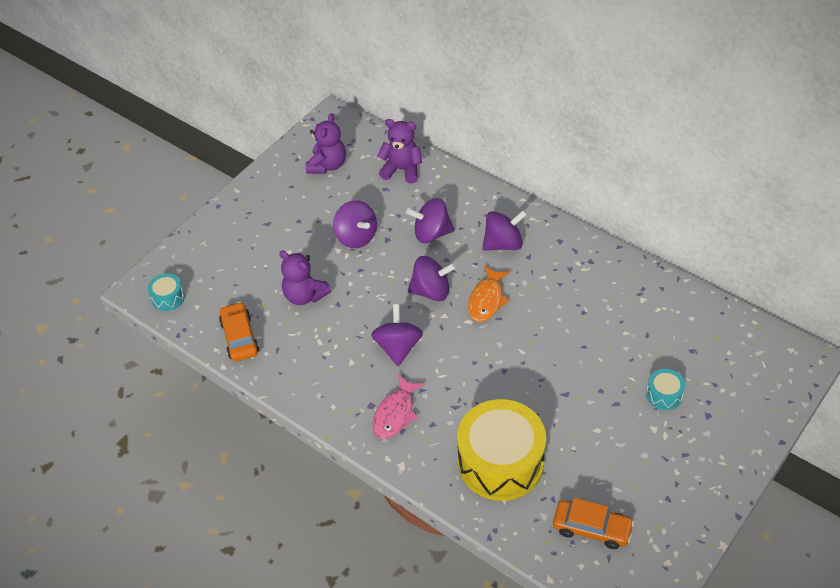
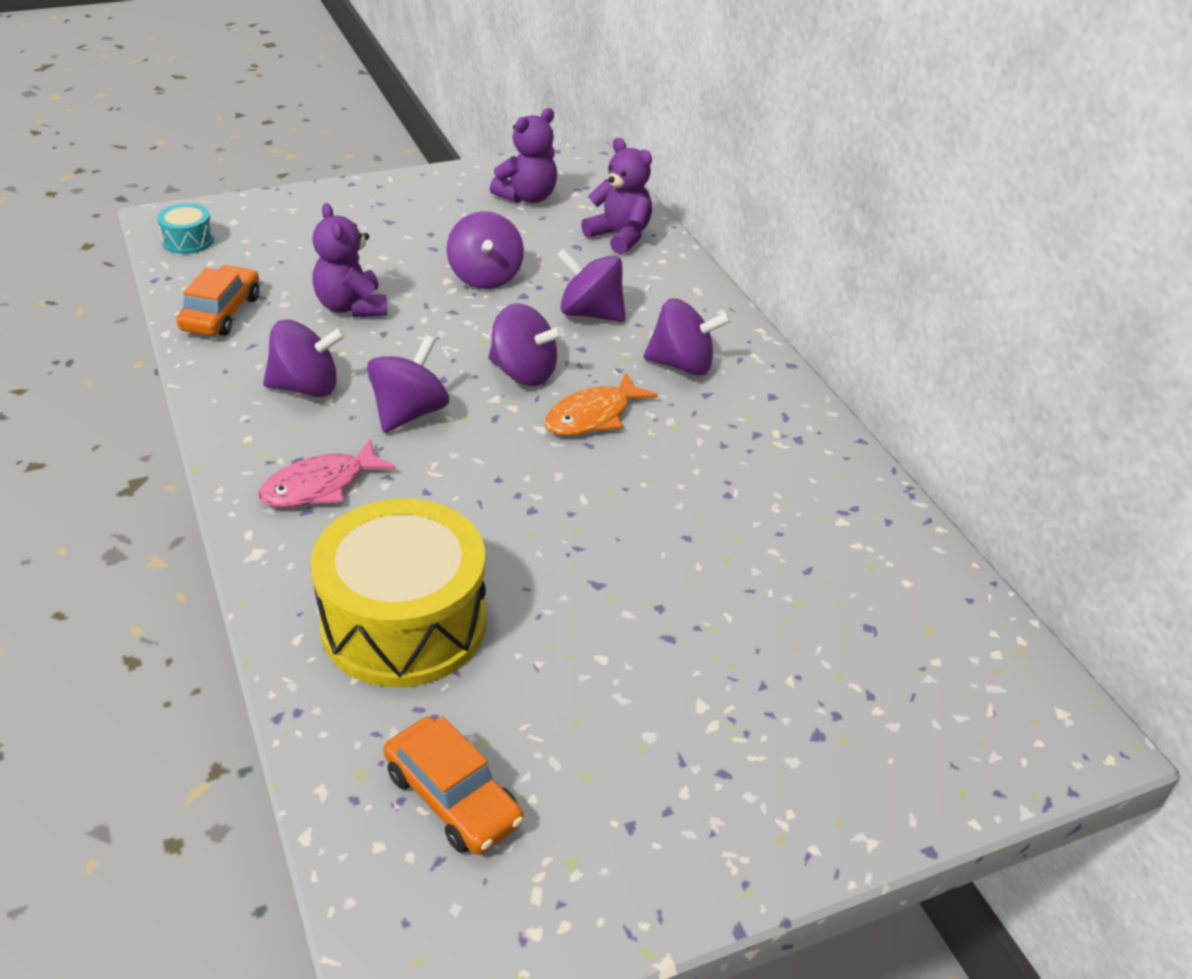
camera: 25 degrees right, 10 degrees down
(332, 360) = (306, 387): none -> purple spinning top
(664, 395) = (763, 666): turquoise drum -> none

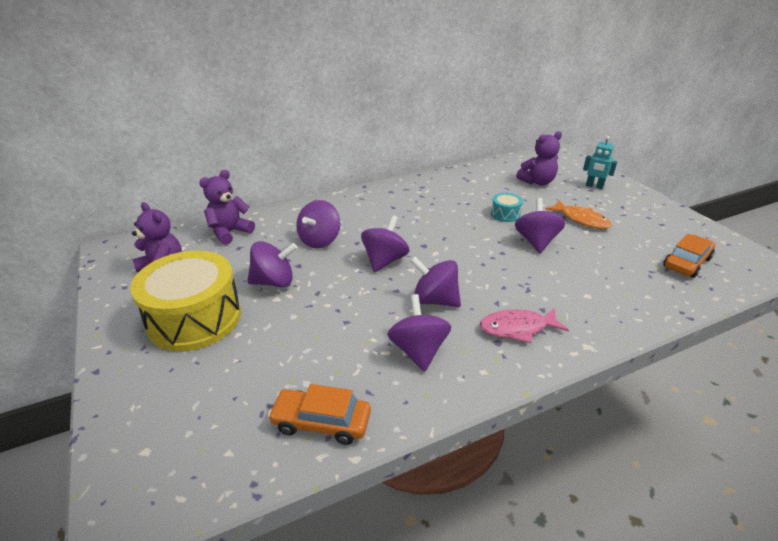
camera: 90 degrees left, 5 degrees down
(188, 241) = (179, 483): turquoise drum -> turquoise drum (505, 214)
(320, 486) = (517, 328): pink fish -> pink fish turned 120 degrees clockwise
(351, 307) = (312, 342): purple teddy bear -> purple teddy bear (537, 182)
(404, 623) = (603, 285): yellow drum -> yellow drum (194, 318)
(593, 416) = (419, 237): orange fish -> orange fish (581, 219)
(682, 365) = (369, 213): purple spinning top -> purple spinning top (536, 242)
(840, 750) = (594, 186): none -> turquoise robot

